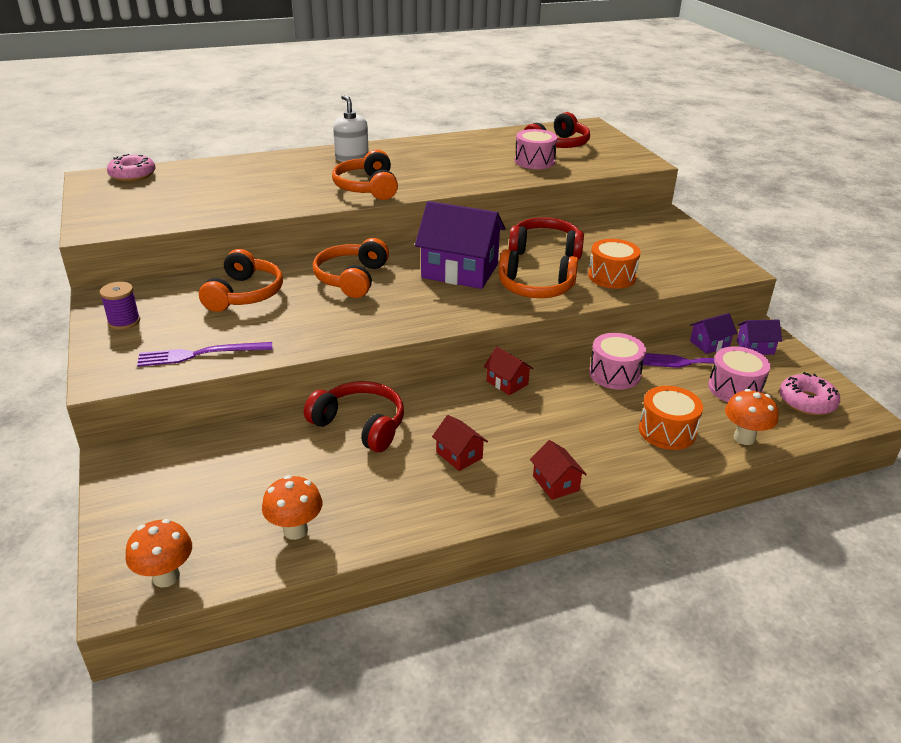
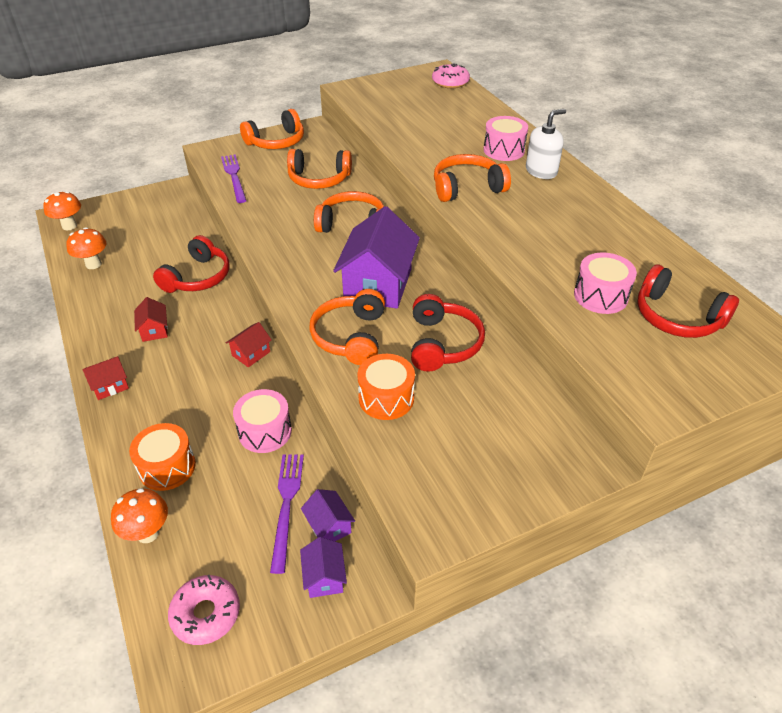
camera: 85 degrees right, 10 degrees up
(124, 322) = (276, 142): purple spool -> orange headphones
(459, 455) = (154, 330): red house -> red house turned 60 degrees counterclockwise
(735, 388) = (235, 539): pink drum -> pink drum (504, 150)

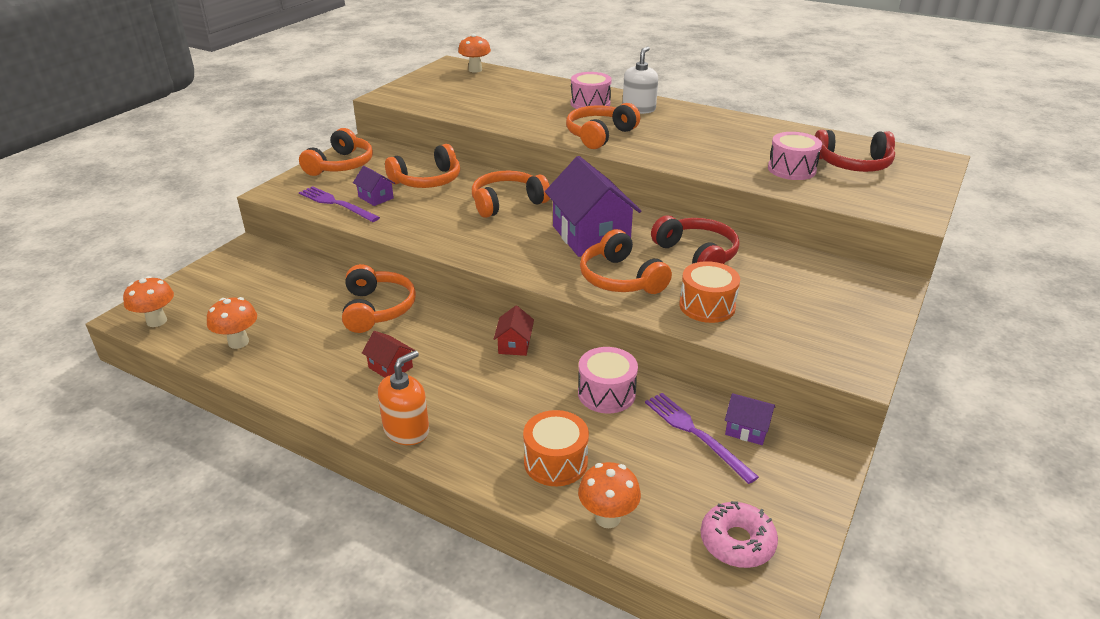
camera: 35 degrees left, 10 degrees down
(110, 386) = (406, 430): red house -> orange soap dispenser
(198, 277) = (377, 309): red headphones -> orange headphones
(324, 577) = (789, 463): purple house -> purple house (376, 197)
(450, 82) = (475, 70): pink donut -> orange mushroom

